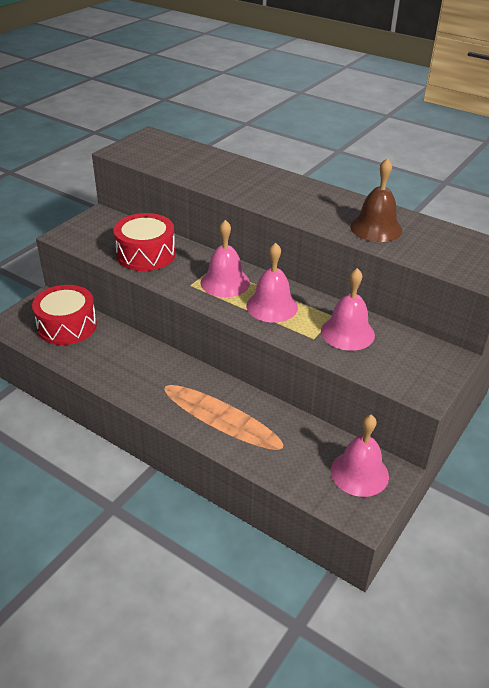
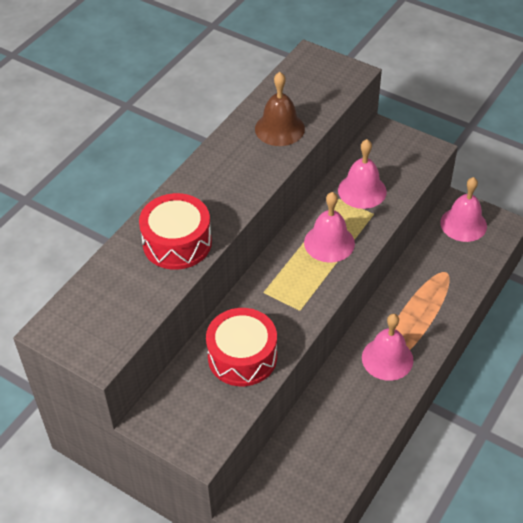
camera: 90 degrees left, 10 degrees up
(67, 326) = (297, 472): red drum -> red drum (177, 243)
(225, 282) = (292, 281): pink bell -> pink bell (387, 358)

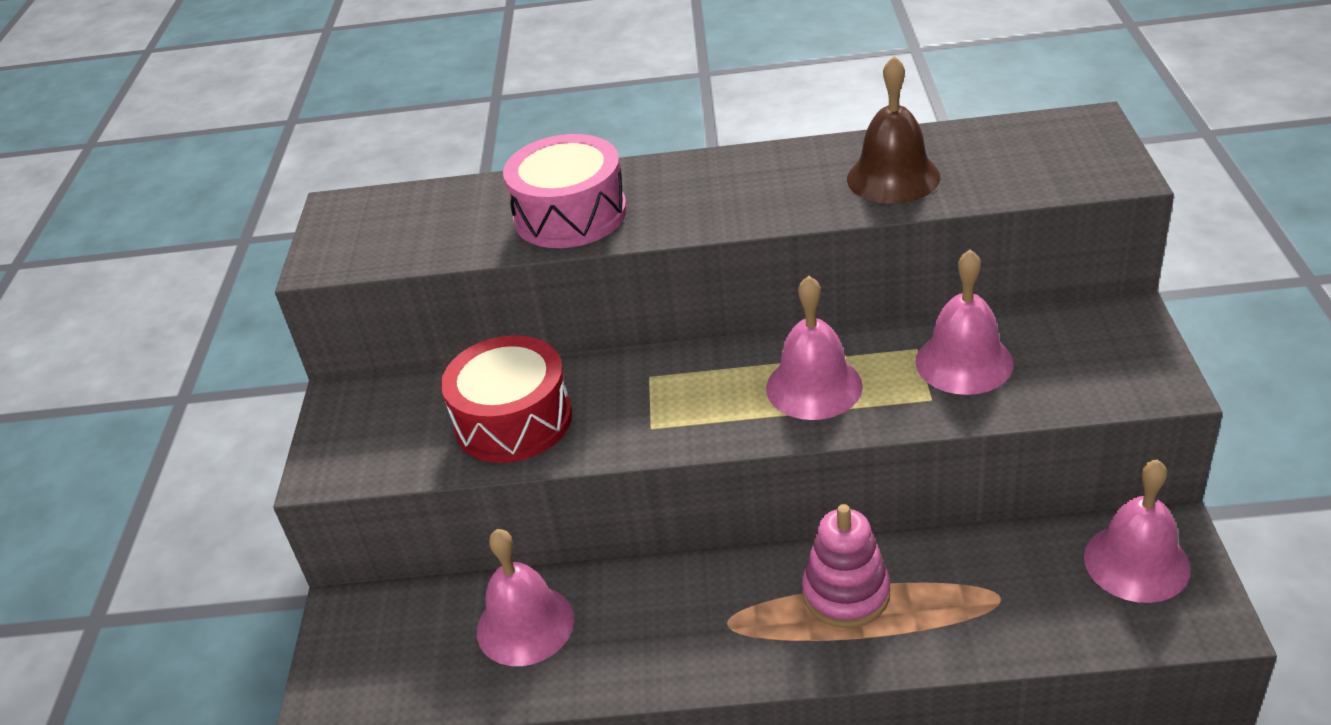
camera: 60 degrees right, 10 degrees down
(177, 243) = (570, 214): red drum -> pink drum
(387, 358) = (739, 621): pink bell -> pink bell (525, 625)
(403, 316) = (846, 593): none -> pink stacking toy

